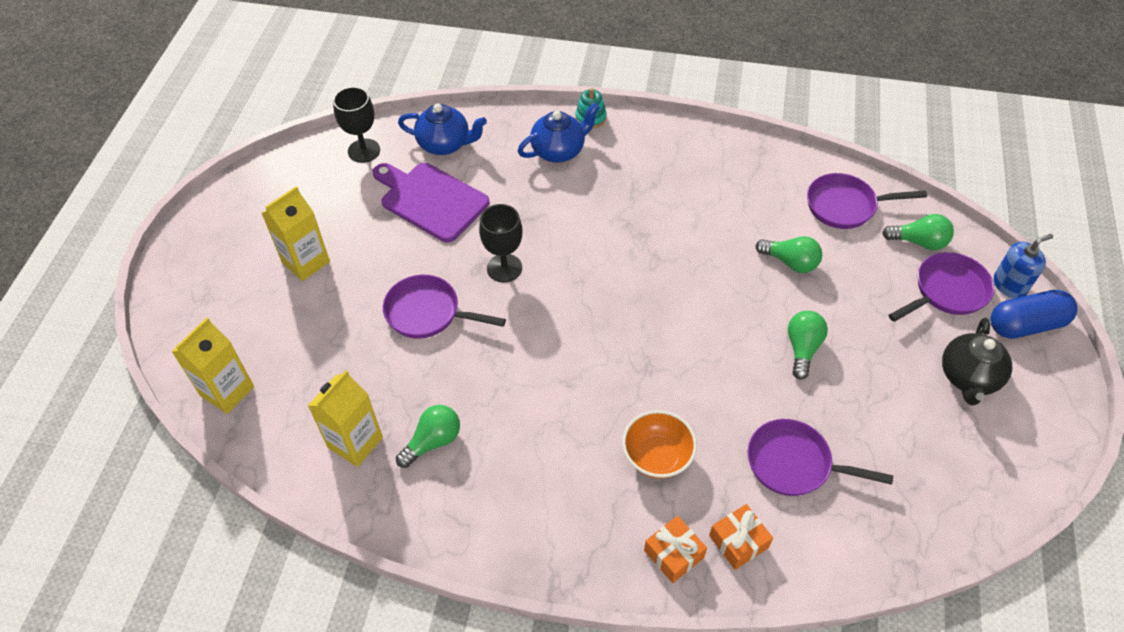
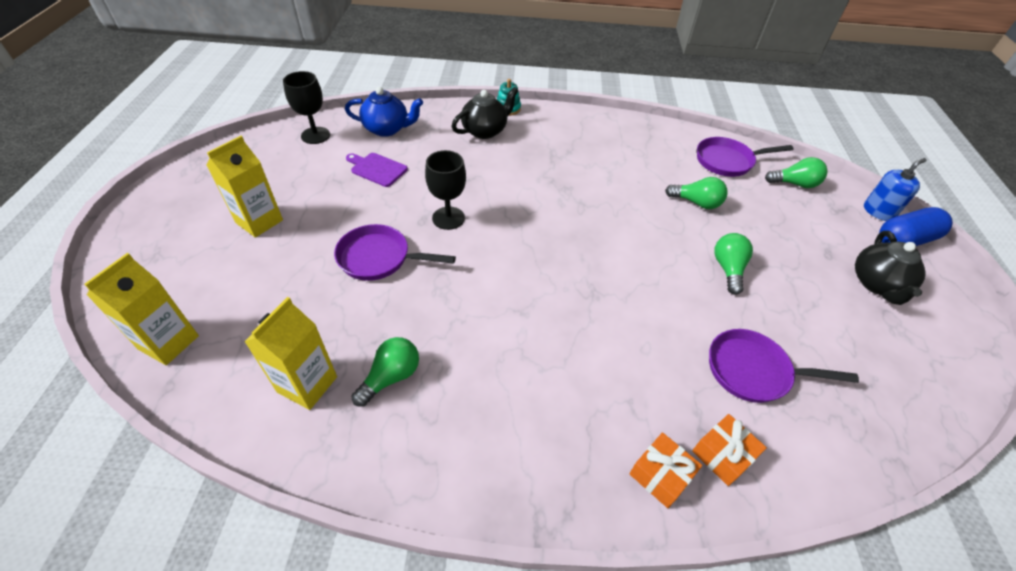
camera: 10 degrees left, 5 degrees down
(431, 200) = (377, 169): purple cutting board -> purple cutting board, size x0.58
(559, 150) = (485, 131): blue teapot -> black teapot
(657, 456) = (621, 374): orange bowl -> none
(947, 291) = (831, 218): purple pan -> none

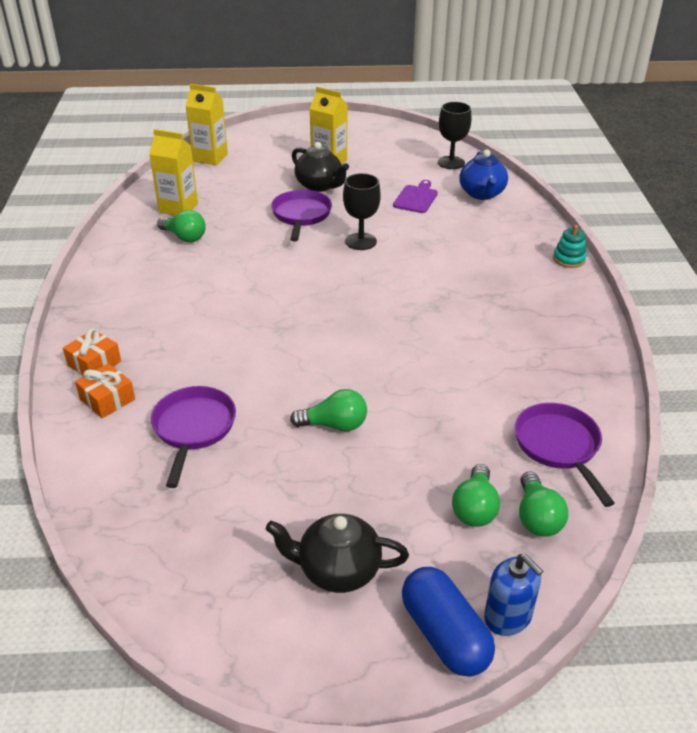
camera: 85 degrees right, 10 degrees down
(485, 131) = (513, 248): black teapot -> black teapot (319, 186)
(696, 203) = (448, 408): green light bulb -> green light bulb (475, 508)

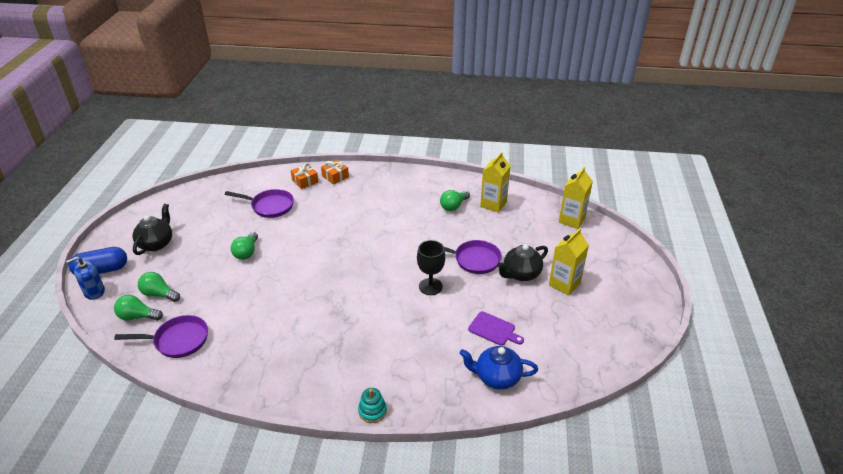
camera: 100 degrees right, 0 degrees up
(451, 163) = (562, 368): black goblet -> none

